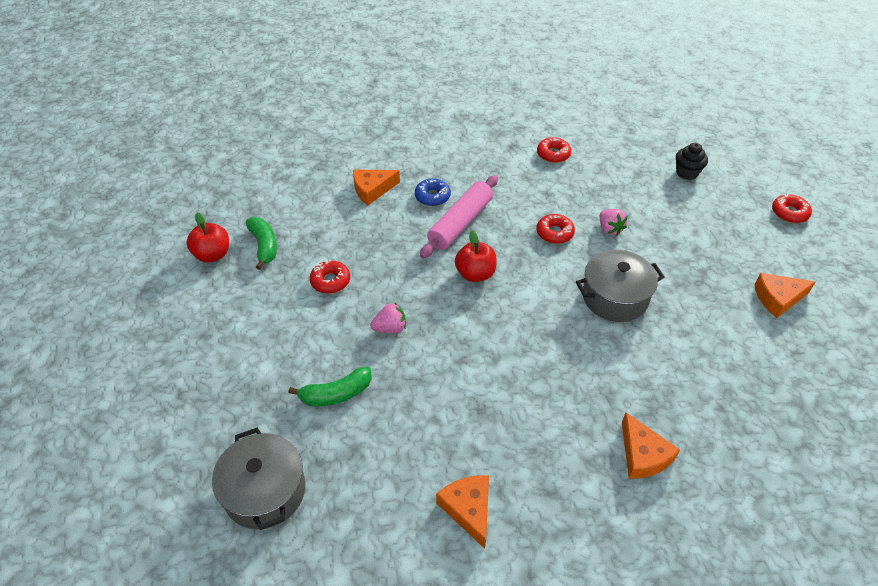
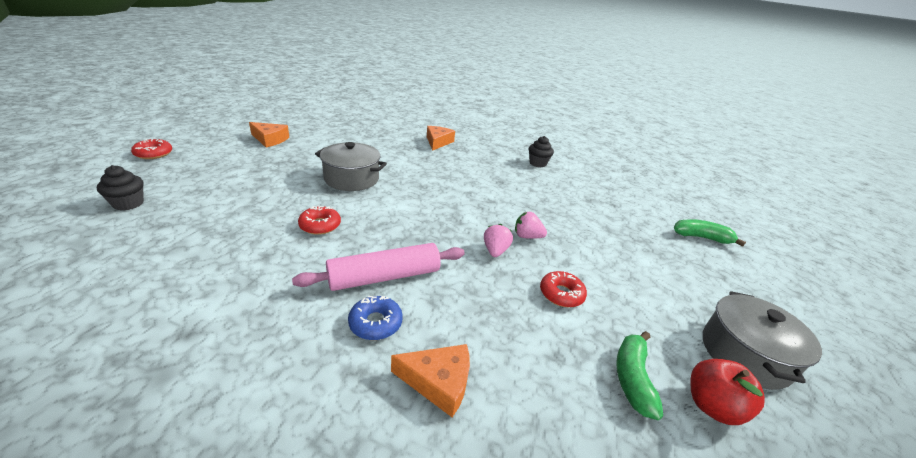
camera: 150 degrees left, 15 degrees down
(265, 491) = (650, 208): grey pot -> grey pot (744, 354)
(336, 394) = (589, 224): green banana -> green banana (701, 237)
(468, 509) = (537, 163): orange cheese -> black cupcake
(475, 274) = (424, 234): red apple -> none
(553, 154) = (172, 290): red donut -> none
(609, 229) = (277, 206): pink strawberry -> pink strawberry (495, 251)

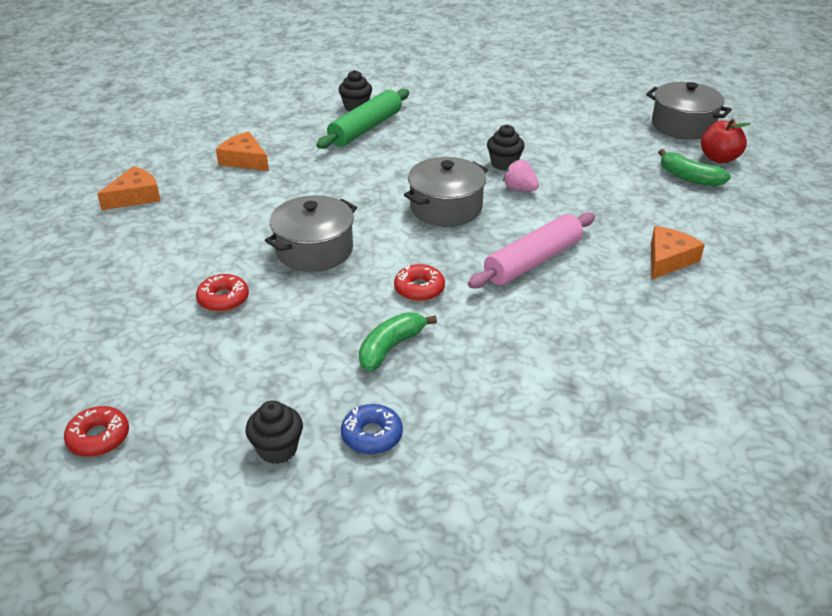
camera: 60 degrees left, 5 degrees up
(270, 139) = (124, 309): orange cheese -> orange cheese (135, 197)
(375, 323) = (595, 277): blue donut -> blue donut (372, 435)
(384, 277) = (533, 261): pink rolling pin -> pink rolling pin turned 45 degrees clockwise
(437, 219) = (446, 208): none -> grey pot
(514, 171) = (365, 128): none -> green rolling pin
(527, 236) = (504, 164): pink strawberry -> black cupcake
(561, 294) = (594, 175): red donut -> red donut (223, 299)
(701, 237) = (548, 76): green banana -> green banana (390, 347)

